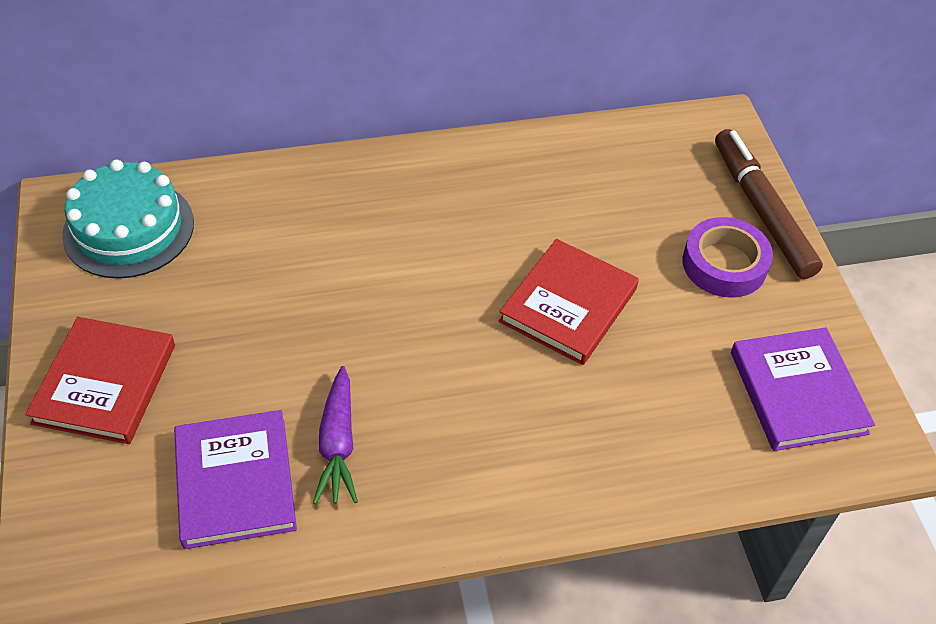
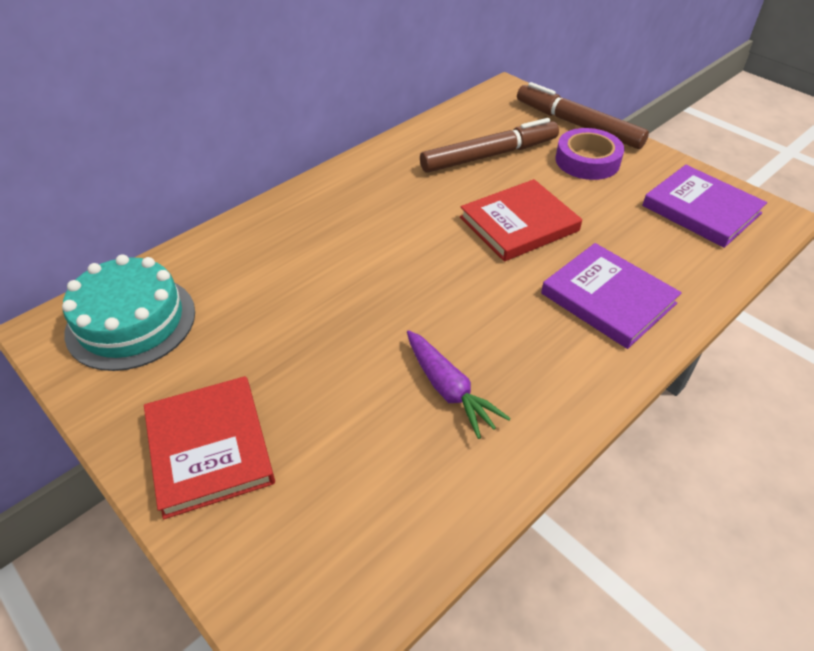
camera: 30 degrees left, 5 degrees down
(235, 482) = (394, 462): purple book -> purple book (608, 298)
(568, 305) = (519, 224): red book -> red book turned 60 degrees clockwise
(616, 204) = (489, 155): none -> brown marker

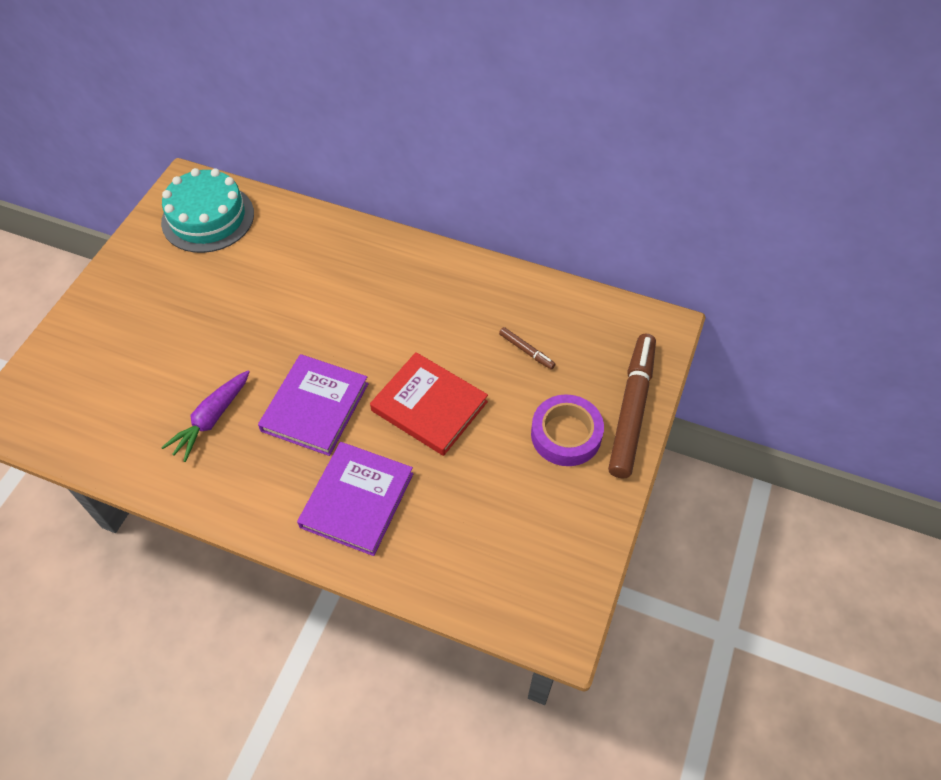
camera: 65 degrees right, 10 degrees up
(209, 448) = (119, 310): red book -> none
(489, 155) = (526, 351): brown marker -> brown marker, size x0.43
(701, 209) = (534, 555): purple book -> purple book (315, 407)

